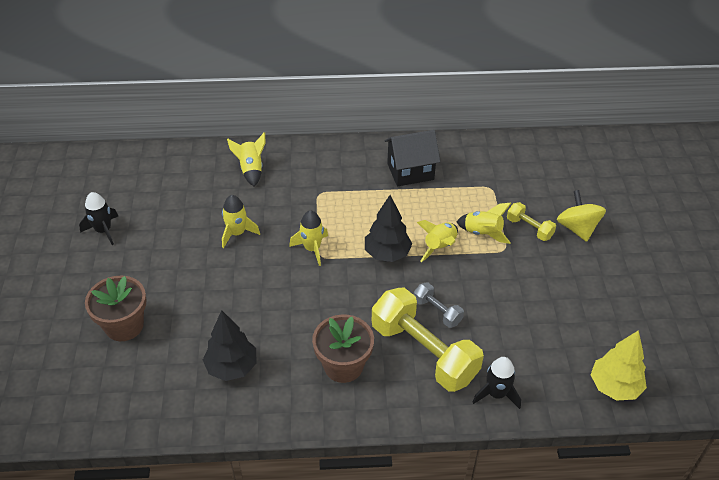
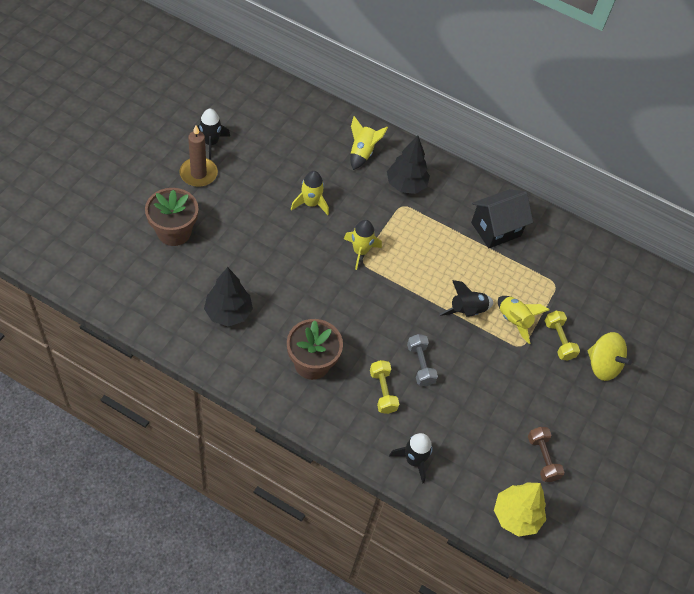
camera: 25 degrees right, 10 degrees up
(111, 263) = (198, 174): none -> brown candle
(387, 254) = (418, 291): black tree -> black tree (406, 185)
(410, 171) = (496, 229): black house -> black house turned 45 degrees counterclockwise
(424, 352) = (382, 391): yellow dumbbell -> yellow dumbbell, size x0.47
(440, 247) = (467, 311): yellow rocket -> black rocket
(577, 228) = (602, 365): yellow spinning top -> yellow spinning top turned 120 degrees clockwise
(595, 327) = (542, 458): none -> brown dumbbell

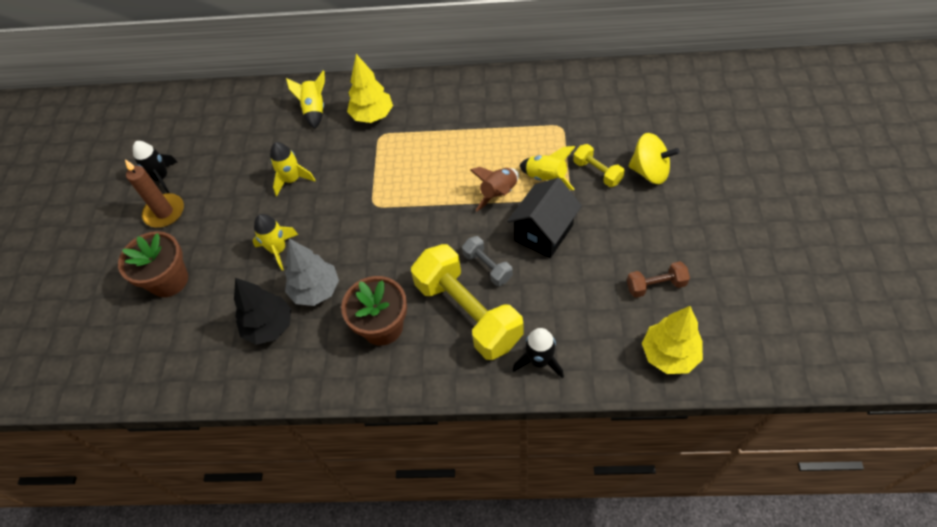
camera: 15 degrees left, 0 degrees up
(278, 305) = (316, 290): none -> grey tree
(360, 251) = (366, 196): yellow rocket -> yellow rocket (278, 250)
(382, 391) = (468, 313): yellow dumbbell -> yellow dumbbell, size x2.13
(406, 185) = (372, 116): black tree -> yellow tree
(467, 311) = (499, 194): black rocket -> brown rocket
(496, 229) = (478, 109): black house -> black house (543, 233)
(542, 458) = (655, 285): brown dumbbell -> brown dumbbell turned 60 degrees counterclockwise

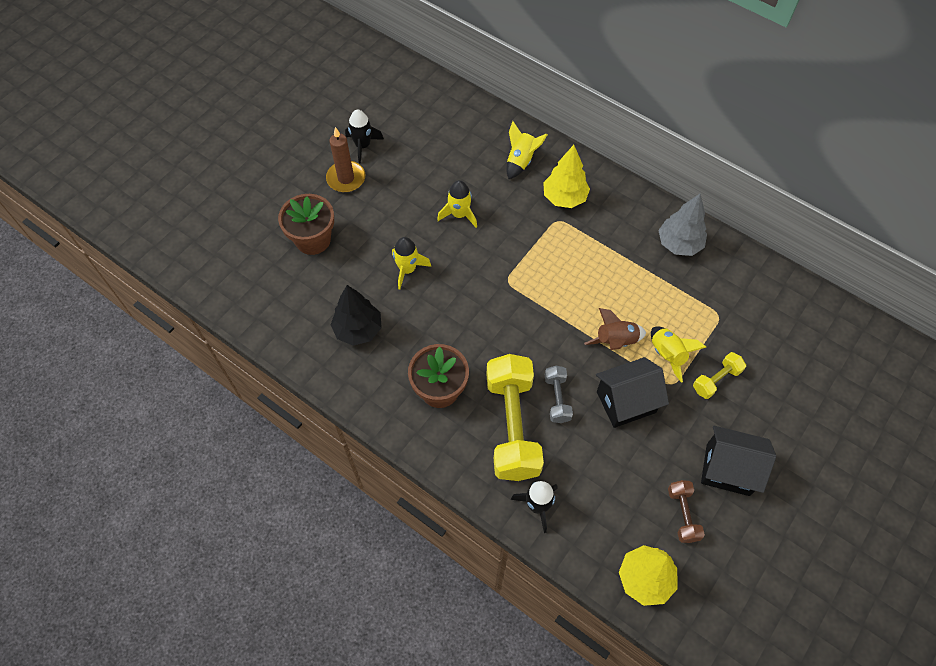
camera: 30 degrees right, 5 degrees up
(316, 290) = (412, 324): grey tree -> grey tree (679, 244)
(597, 172) = (716, 380): yellow dumbbell -> yellow dumbbell turned 60 degrees clockwise
(649, 172) = (763, 411): yellow spinning top -> none
(655, 285) = (682, 514): brown dumbbell -> brown dumbbell turned 60 degrees clockwise
(660, 229) = (727, 469): none -> black house

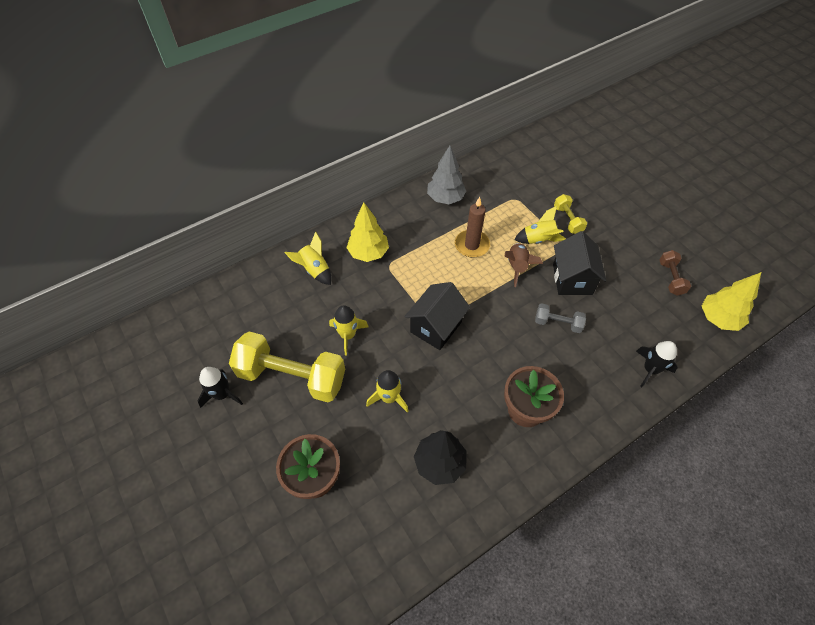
camera: 70 degrees left, 5 degrees down
(346, 178) = (254, 423): brown candle -> brown candle (472, 245)
(512, 426) = (575, 364): yellow dumbbell -> yellow dumbbell (292, 376)
(682, 514) = (670, 278): brown dumbbell -> brown dumbbell turned 75 degrees clockwise
(727, 469) = (639, 240): black house -> black house (436, 327)

